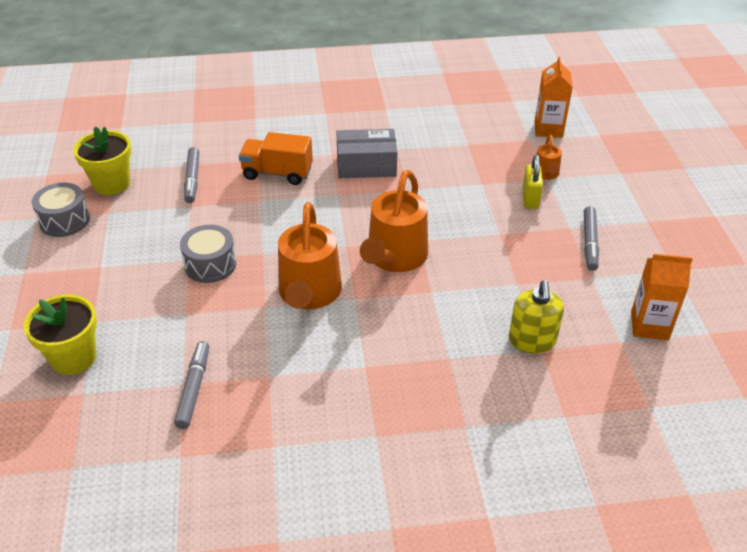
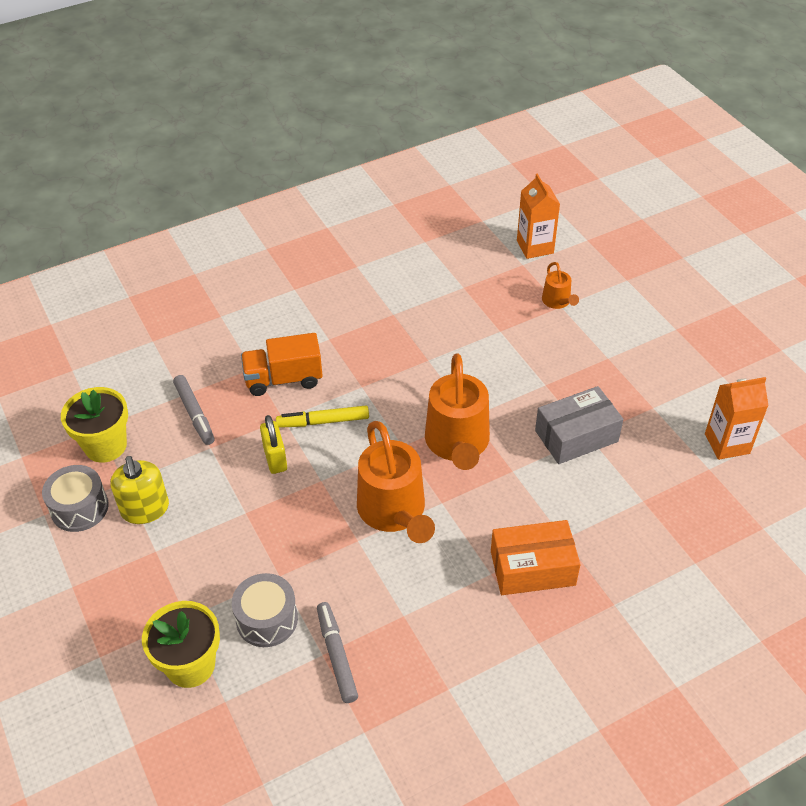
camera: 20 degrees left, 5 degrees up
(210, 264) = (273, 511): grey drum -> grey drum (267, 619)
(290, 211) = (323, 421): none -> yellow marker
(366, 165) = (373, 342): grey box -> grey box (576, 436)
(405, 373) = (532, 568): none -> orange box
(530, 199) = (556, 335): yellow padlock -> yellow padlock (275, 458)
(532, 340) = (631, 494): yellow soap dispenser -> yellow soap dispenser (145, 509)
(589, 242) = (634, 369): grey marker -> none

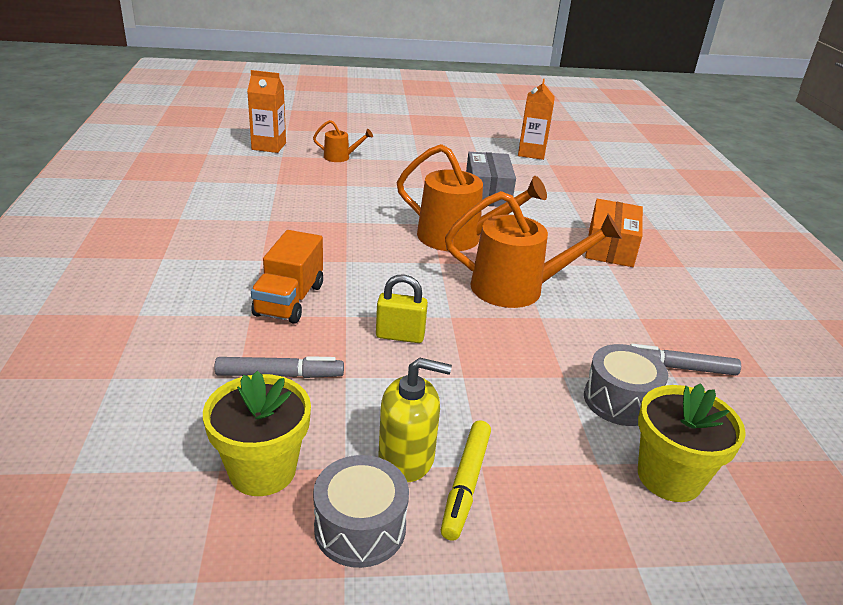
camera: 70 degrees left, 15 degrees down
(323, 421) = (373, 293): yellow marker -> yellow marker (466, 484)

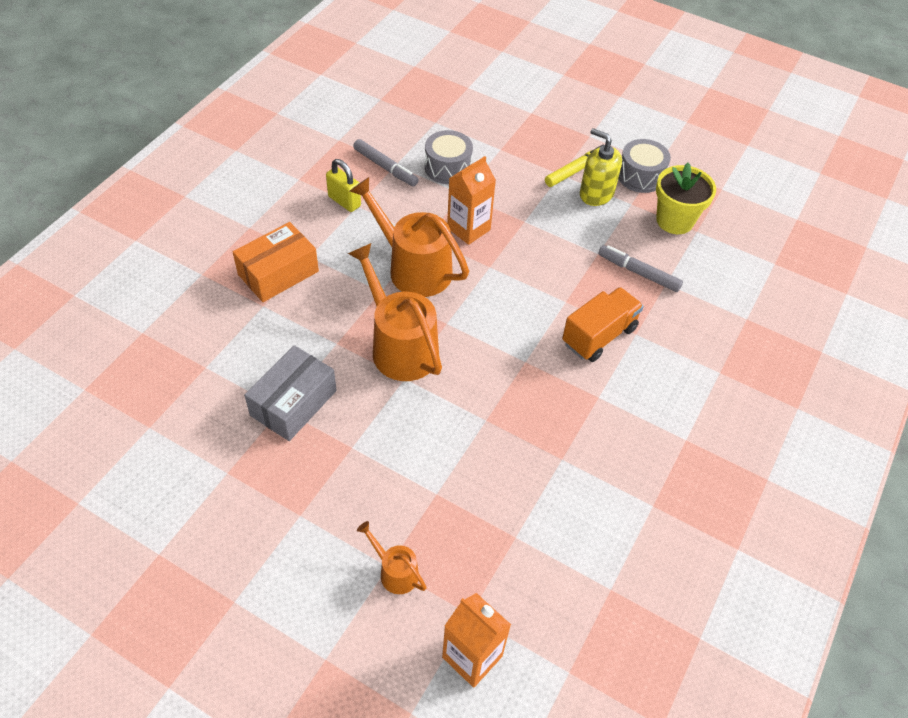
camera: 145 degrees left, 20 degrees up
(400, 336) = (540, 267): yellow padlock -> yellow padlock (344, 201)
(531, 153) = (136, 464): orange carton -> orange carton (468, 229)
(669, 477) = (473, 129): yellow flower pot -> none

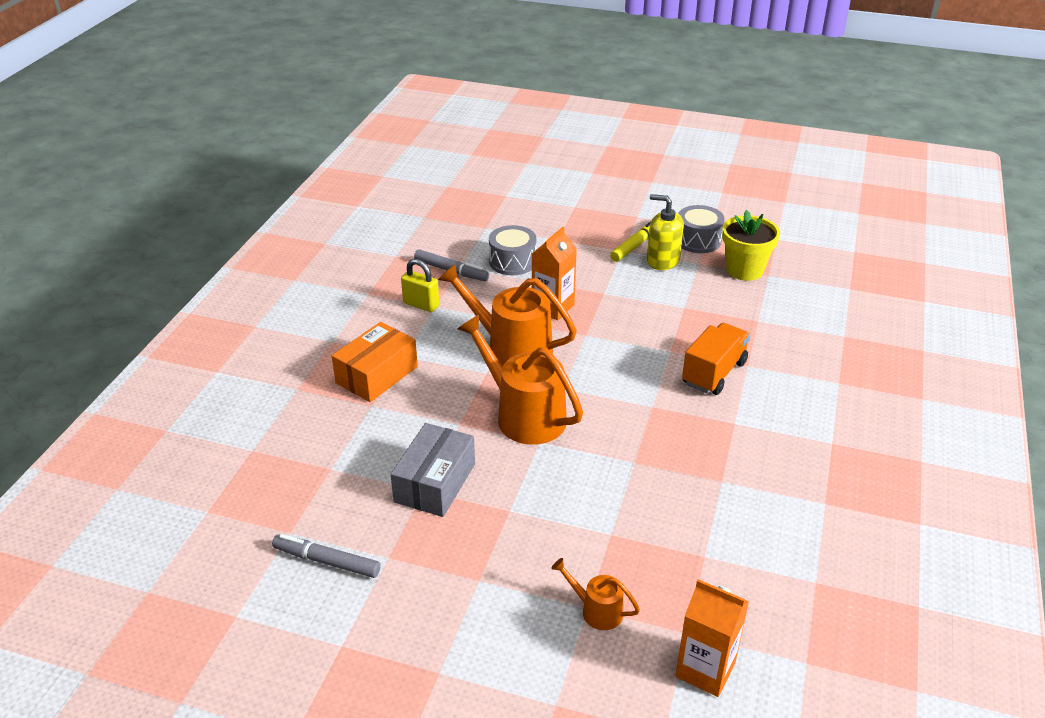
camera: 10 degrees left, 15 degrees down
(638, 273) = (729, 316): grey marker -> grey marker (327, 561)

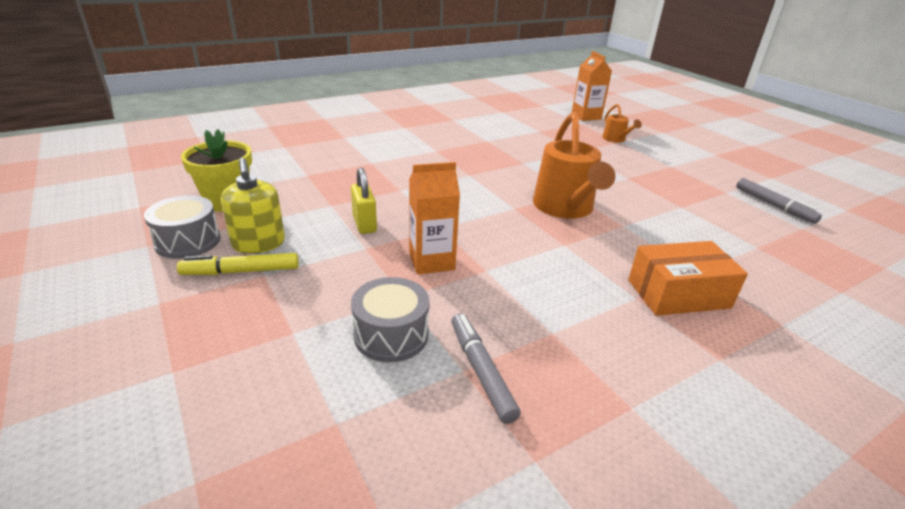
camera: 140 degrees left, 5 degrees down
(421, 305) = (568, 344): yellow padlock -> yellow padlock (364, 224)
(435, 483) = (670, 206): grey box -> none
(511, 348) = (519, 250): orange watering can -> none
(714, 373) = (399, 169): orange truck -> none

